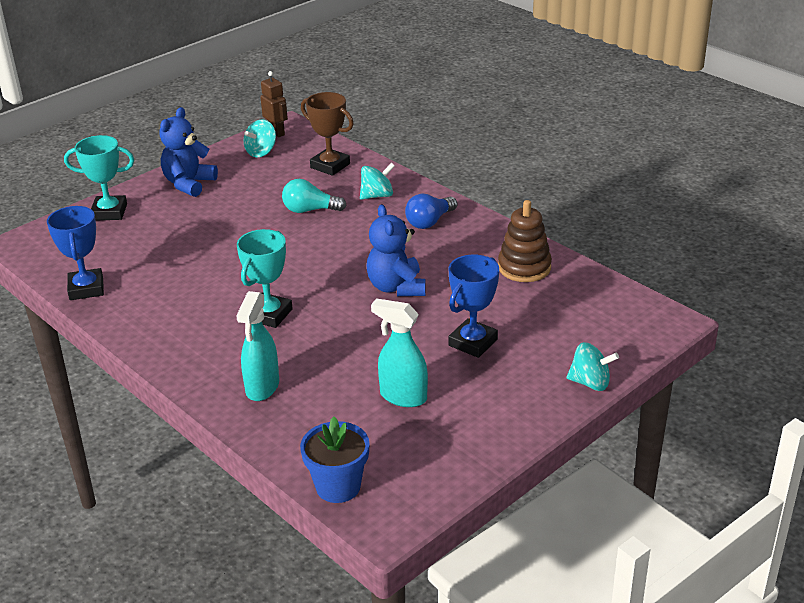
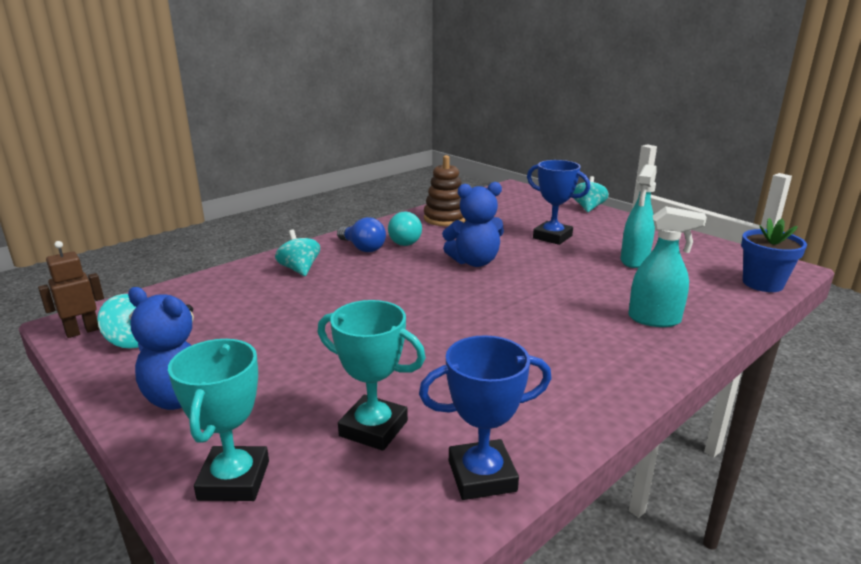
camera: 90 degrees left, 10 degrees down
(269, 314) = (528, 320): turquoise trophy -> turquoise trophy (373, 428)
(310, 210) = (313, 304): turquoise light bulb -> turquoise light bulb (406, 240)
(330, 166) = (212, 294): brown trophy -> none

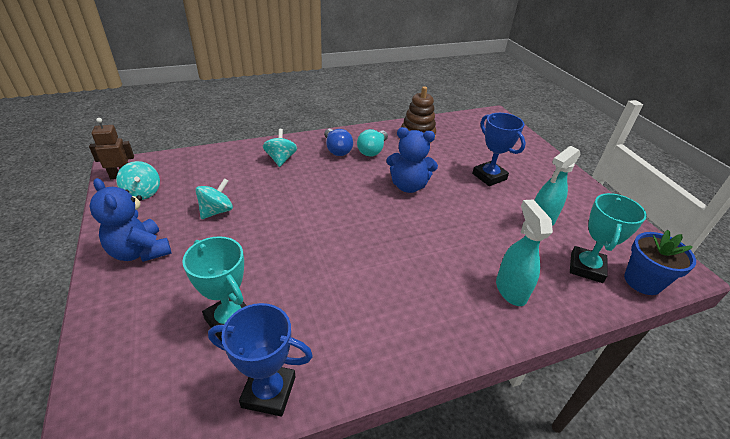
camera: 20 degrees right, 15 degrees up
(234, 480) = (122, 330): turquoise trophy -> turquoise trophy (586, 267)
(588, 208) = (543, 152): turquoise spinning top -> turquoise spinning top (217, 211)
(654, 319) = (510, 290): turquoise spray bottle -> turquoise spray bottle turned 135 degrees counterclockwise

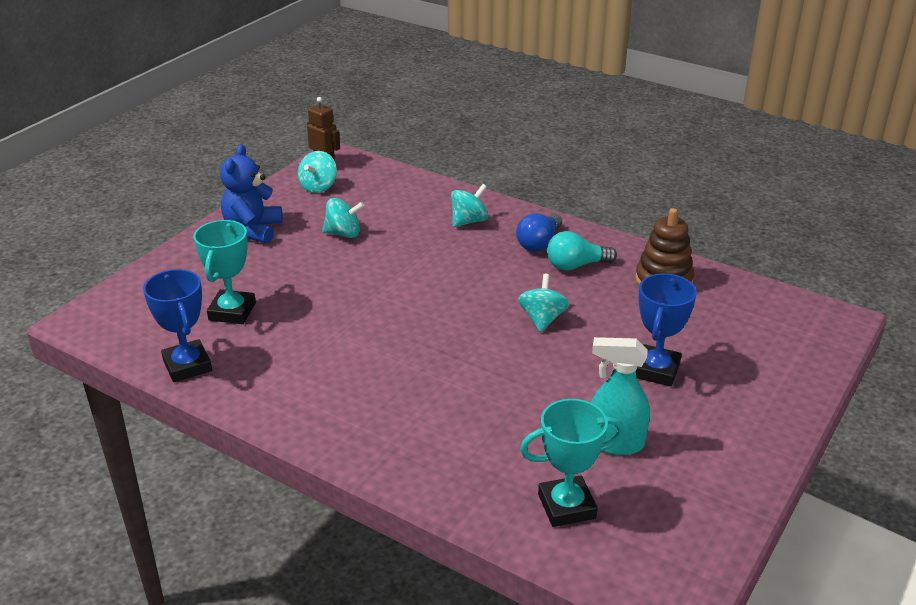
camera: 55 degrees right, 5 degrees down
(408, 186) = (542, 319): blue teddy bear -> turquoise spinning top
(510, 290) = (453, 456): turquoise spray bottle -> none
(642, 281) = (600, 563): blue flower pot -> none

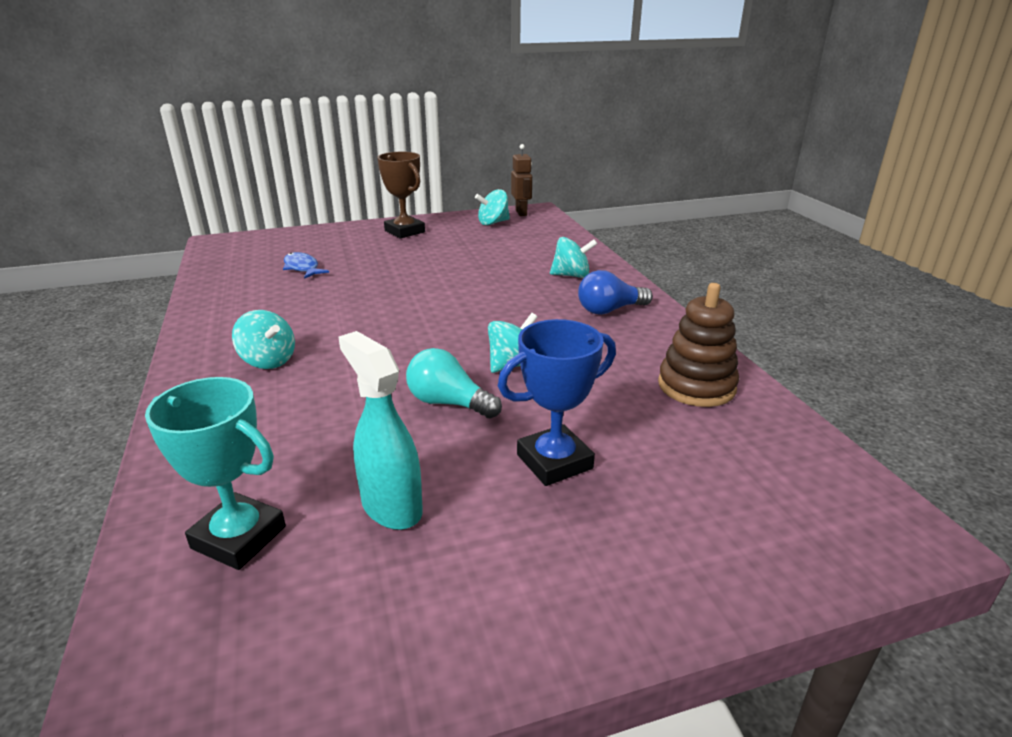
camera: 40 degrees right, 5 degrees down
(187, 365) = (217, 285): blue trophy -> none
(232, 311) = (302, 268): turquoise trophy -> blue fish
(253, 230) = (404, 231): blue teddy bear -> brown trophy
(343, 233) = (459, 252): turquoise spinning top -> turquoise spinning top (268, 361)
(575, 265) = (617, 338): turquoise light bulb -> turquoise light bulb (448, 403)

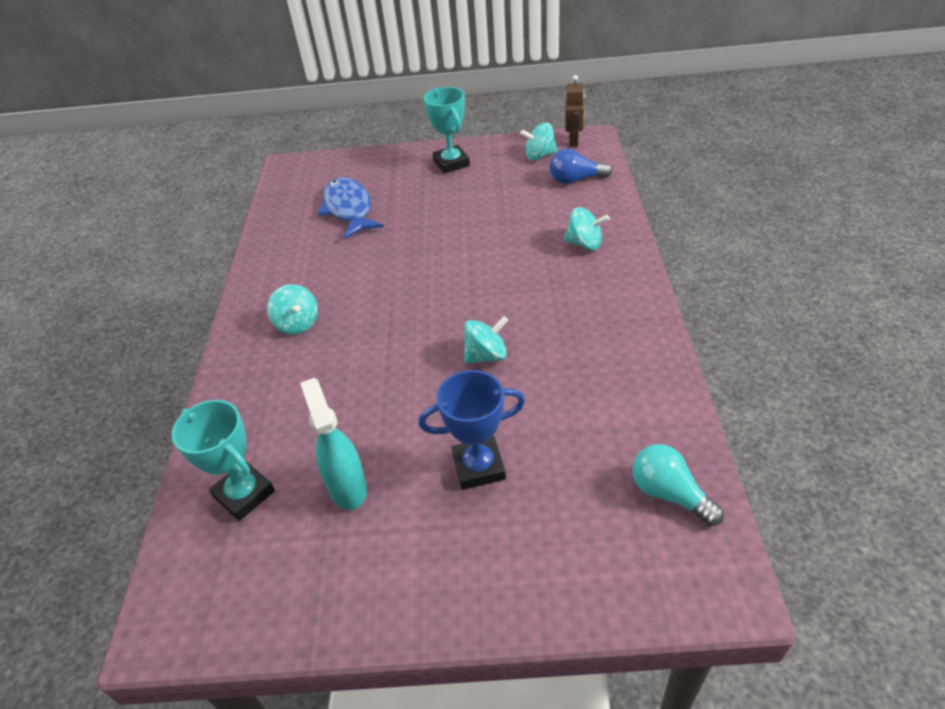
camera: 20 degrees right, 15 degrees up
(302, 268) = (349, 209): blue fish -> blue fish, size x1.74
(404, 231) = (451, 163): brown trophy -> turquoise trophy
(448, 403) = (419, 391): turquoise light bulb -> turquoise light bulb (669, 494)
(609, 310) = (600, 297): blue light bulb -> blue light bulb (575, 180)
(696, 386) = (633, 405): brown stacking toy -> none

